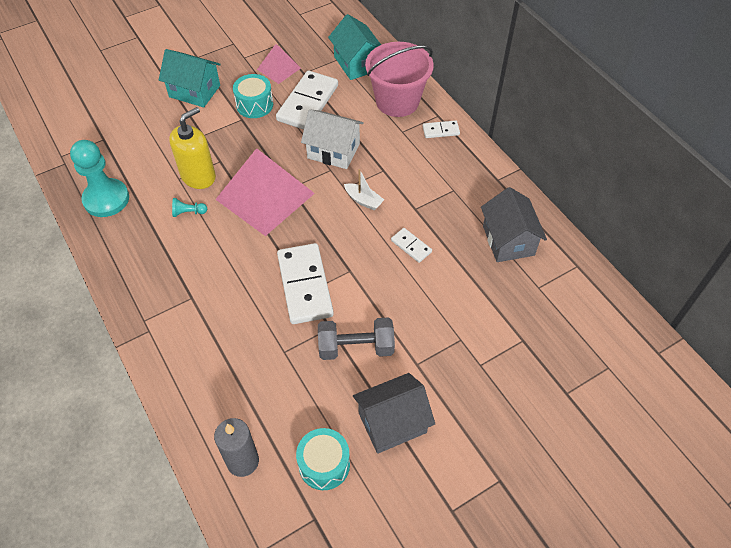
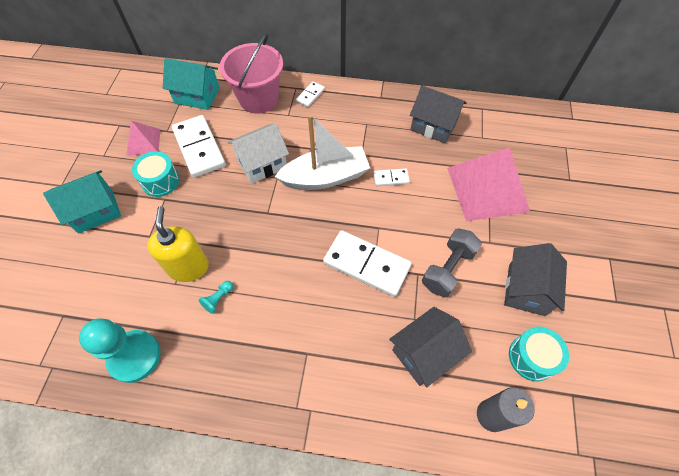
camera: 50 degrees left, 5 degrees up
(258, 378) = (424, 353): none -> grey house
(265, 196) = (258, 234): pink pyramid -> pink pyramid (487, 189)
(363, 200) = (325, 177): white boat -> white boat, size x2.26

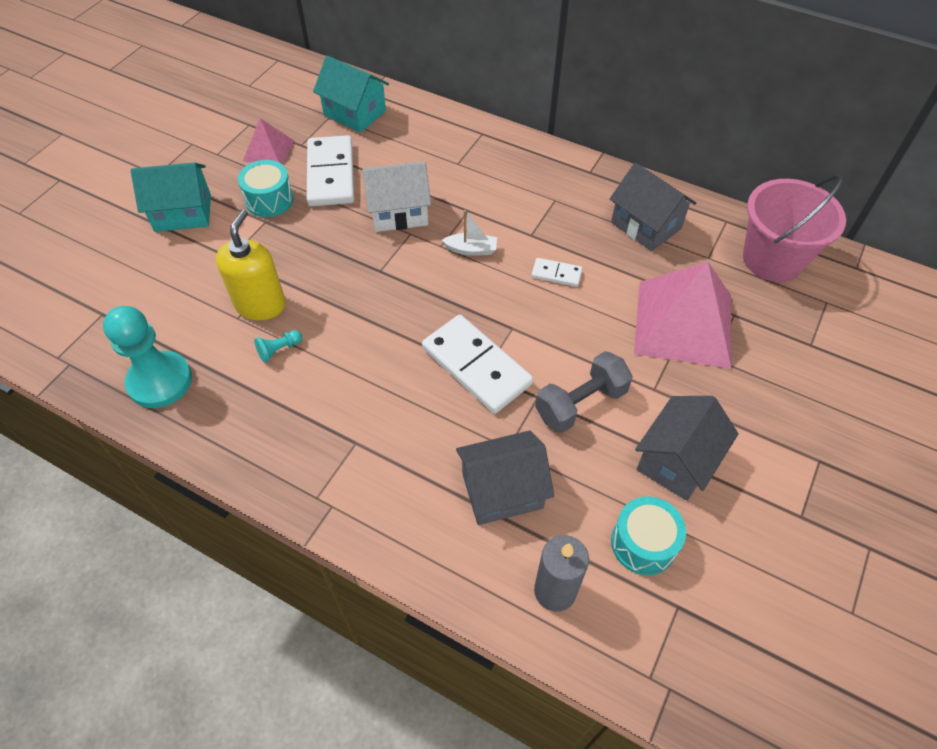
camera: 20 degrees right, 5 degrees down
(259, 99) = (429, 135): pink bucket -> pink bucket (772, 259)
(310, 95) = (497, 147): white domino -> none
(325, 177) = (471, 250): white boat -> white boat, size x0.44

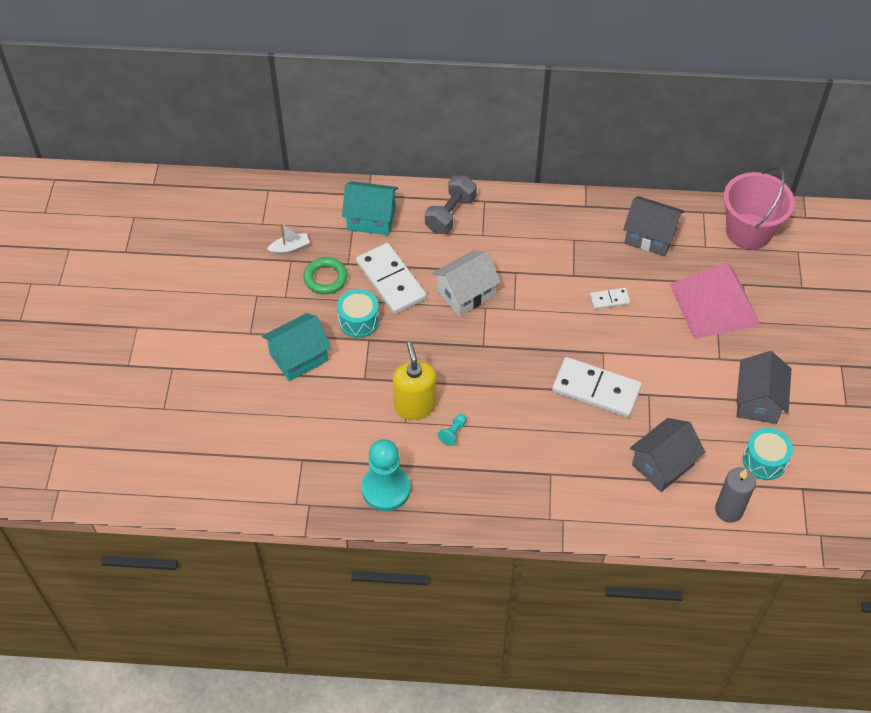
camera: 25 degrees left, 0 degrees up
(268, 150) = (325, 278): pink pyramid -> green ring
(471, 250) = (538, 304): white boat -> white boat (290, 248)
(580, 403) = (679, 387): grey dumbbell -> grey dumbbell (450, 214)

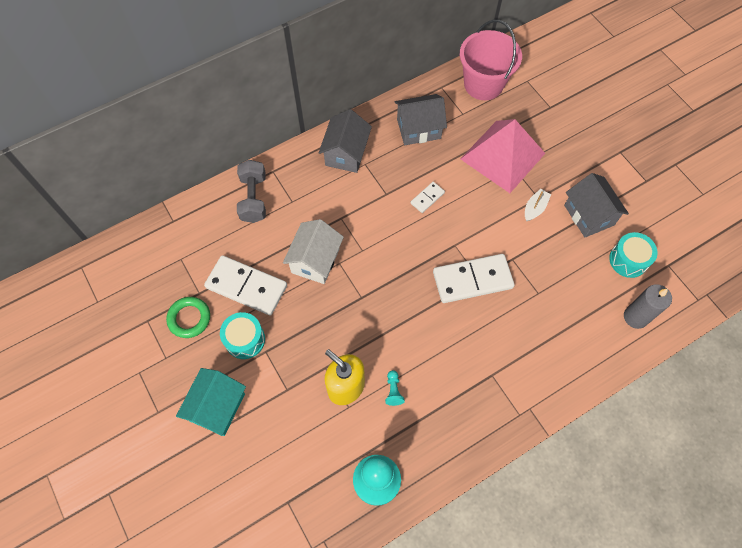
camera: 35 degrees left, 10 degrees up
(290, 248) = (138, 310): white boat -> white boat (535, 208)
(371, 219) = (190, 241): turquoise house -> none
(663, 465) = (564, 311): grey house -> grey house (346, 153)

